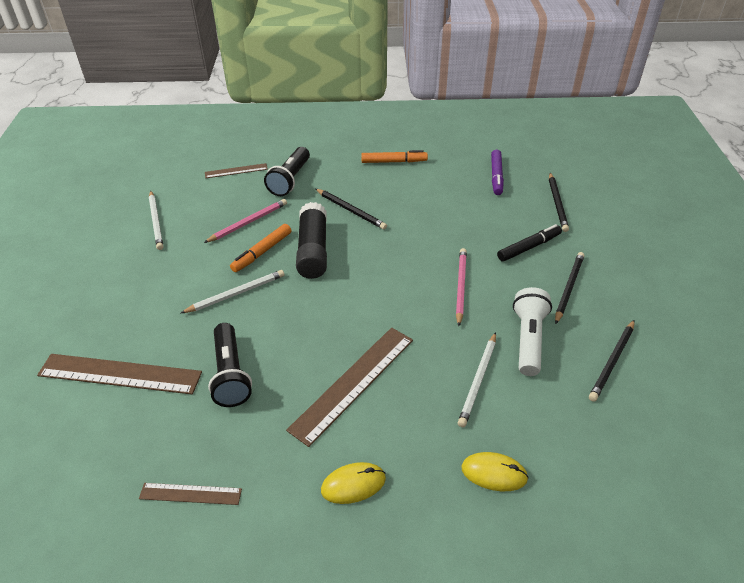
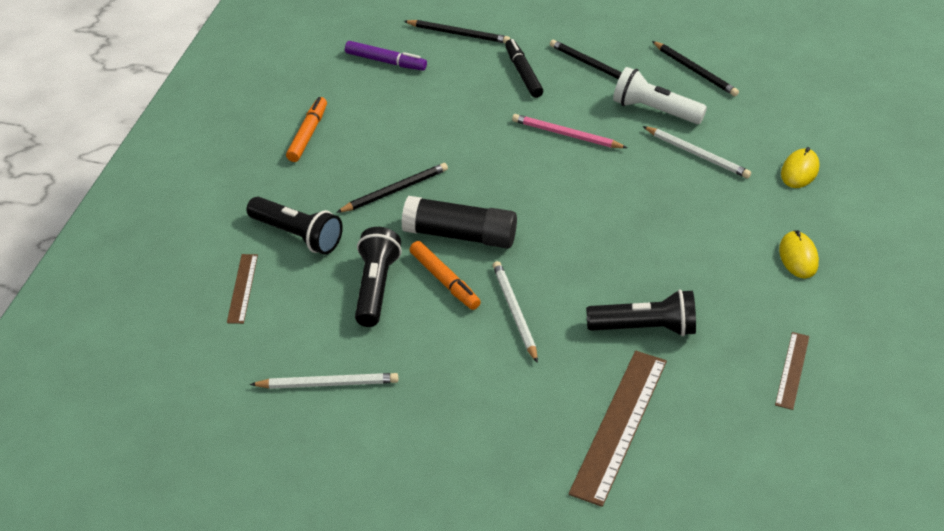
camera: 75 degrees left, 0 degrees up
(248, 222) = (375, 287): pink pencil -> black flashlight
(353, 383) = (680, 237): brown ruler -> none

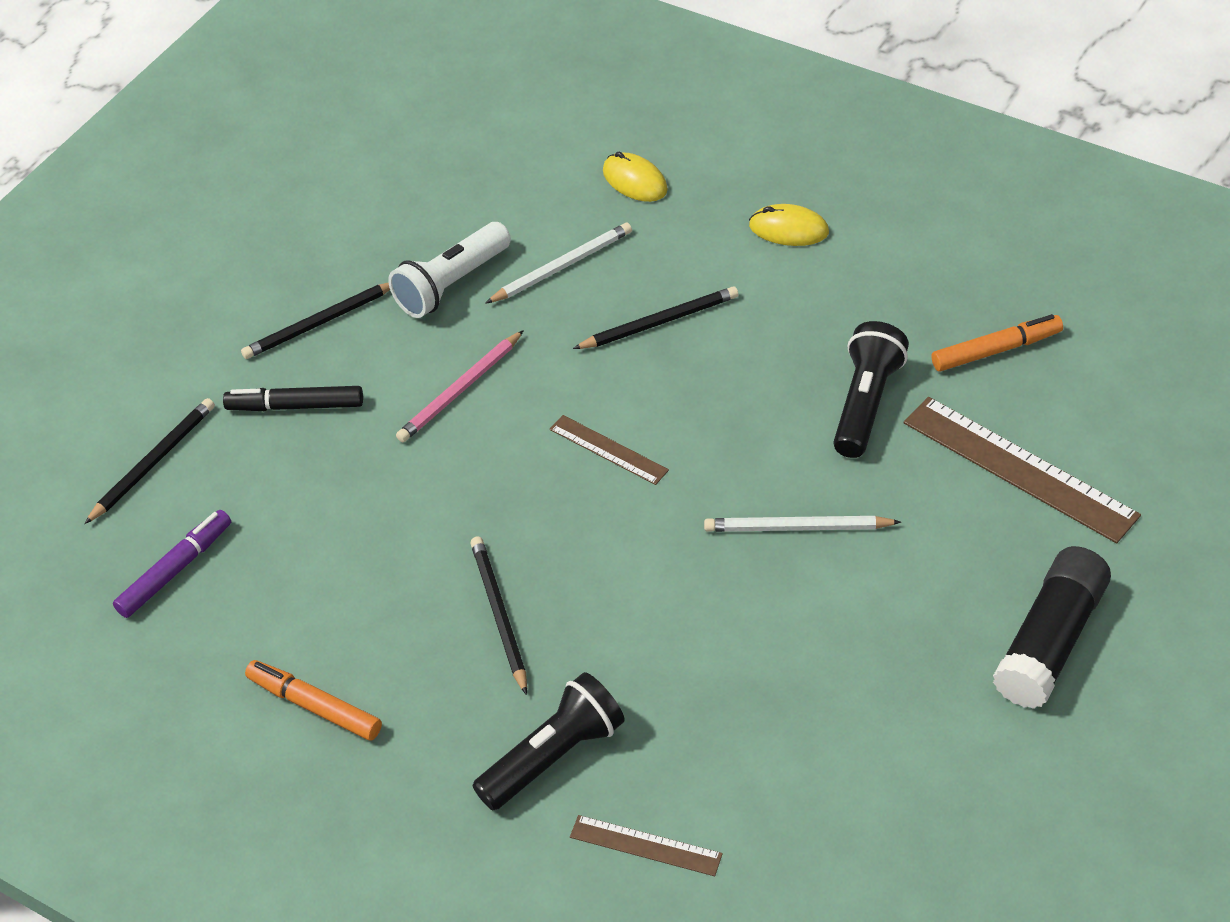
camera: 70 degrees left, 5 degrees up
(328, 383) = (872, 764): white pencil -> none
(375, 287) = (699, 675): black flashlight -> none
(444, 281) = (713, 592): orange marker -> orange marker (996, 350)
(460, 235) = (626, 556): black glue stick -> black glue stick (1050, 641)
(695, 71) = (385, 220): black pencil -> black pencil (659, 322)
(792, 370) = (971, 290): brown ruler -> brown ruler (608, 450)

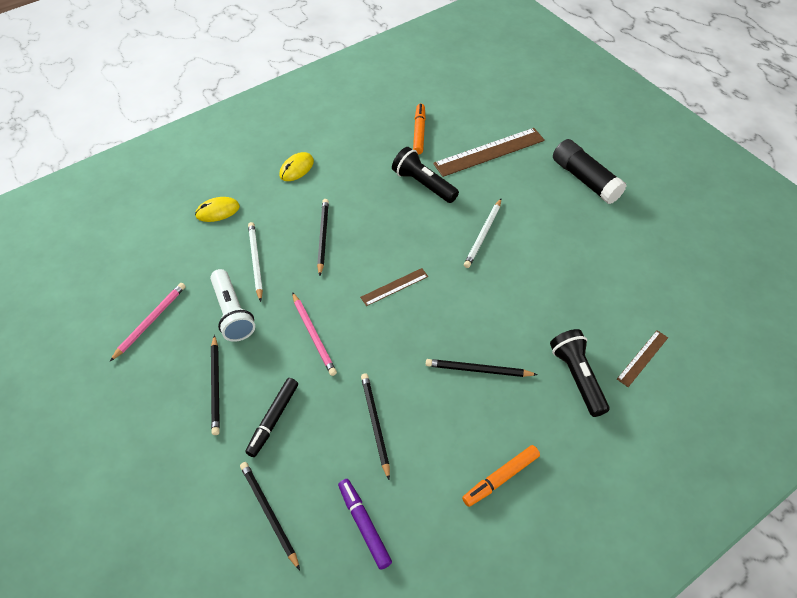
camera: 70 degrees left, 5 degrees up
(339, 522) = (375, 424): none -> black pencil
(391, 208) = (150, 321): none -> pink pencil

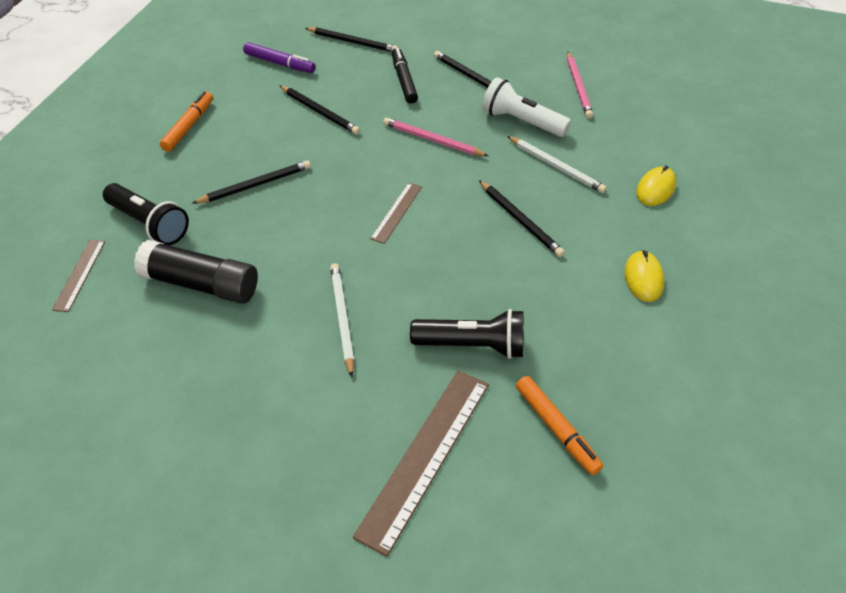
camera: 145 degrees right, 5 degrees down
(585, 179) = (244, 492): black glue stick -> black glue stick (201, 284)

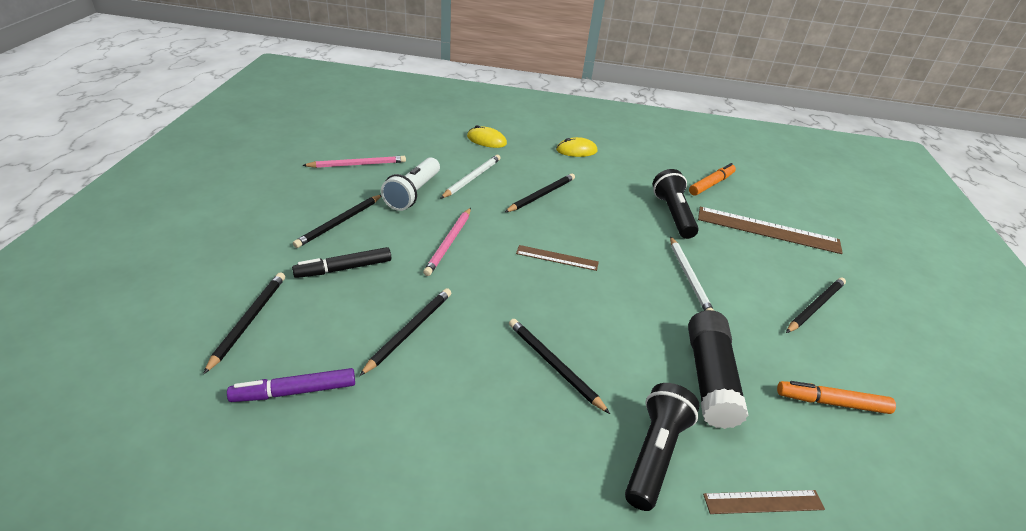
camera: 105 degrees left, 10 degrees down
(189, 126) = (457, 468): orange marker -> orange marker (831, 402)
(260, 433) = (815, 306): none -> black pencil
(279, 63) = (294, 391): purple marker -> purple marker turned 120 degrees counterclockwise
(342, 318) = (689, 277): white pencil -> white pencil turned 75 degrees counterclockwise

